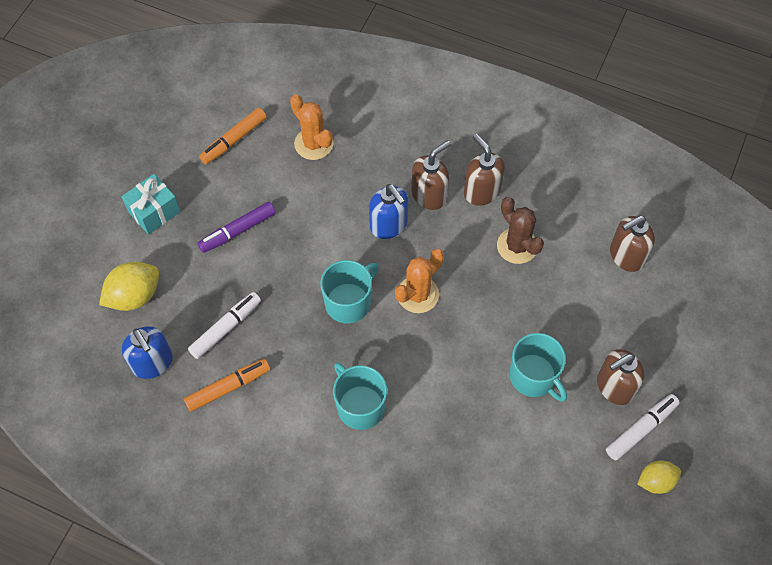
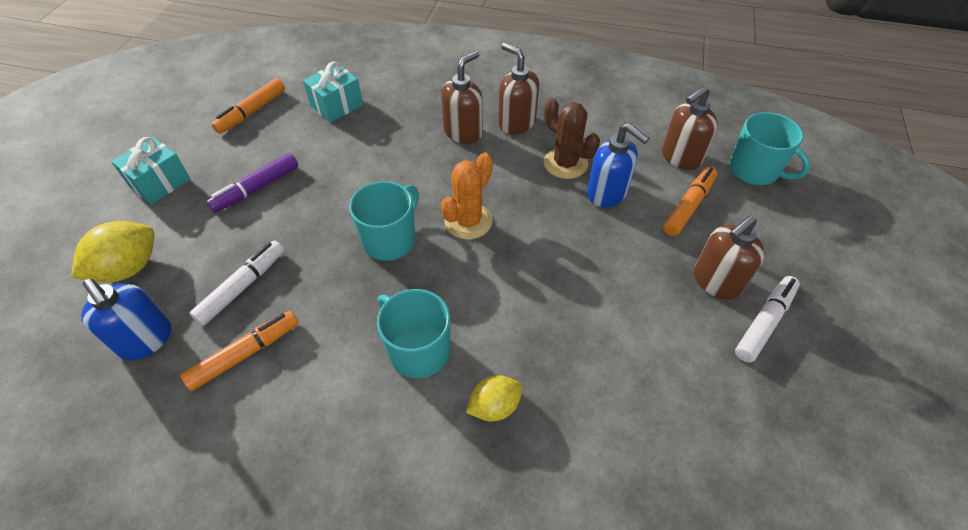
camera: 10 degrees left, 10 degrees down
(313, 144) = (337, 105): orange cactus -> turquoise gift
(389, 225) = (425, 162): blue soap dispenser -> blue soap dispenser (607, 194)
(533, 377) = (621, 285): turquoise mug -> turquoise mug (754, 170)
(616, 310) = (688, 206): none -> orange marker
(655, 481) = (807, 380): yellow lemon -> yellow lemon (494, 406)

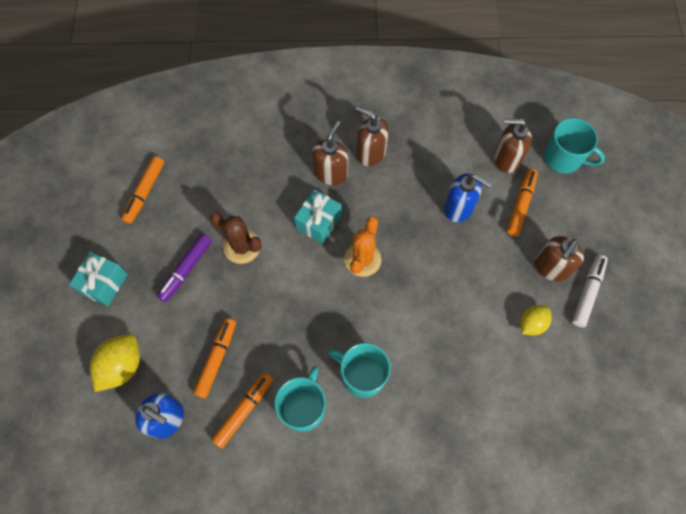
camera: 15 degrees left, 15 degrees up
(242, 287) = (216, 359): white marker -> orange marker
(337, 105) = (215, 168): turquoise gift -> turquoise gift (318, 222)
(390, 239) = (310, 290): turquoise mug -> turquoise mug (303, 407)
(494, 406) = (426, 402): yellow lemon -> yellow lemon (531, 324)
(565, 163) = (420, 186): brown cactus -> brown cactus (242, 247)
(680, 157) = (506, 158): brown soap dispenser -> brown soap dispenser turned 60 degrees clockwise

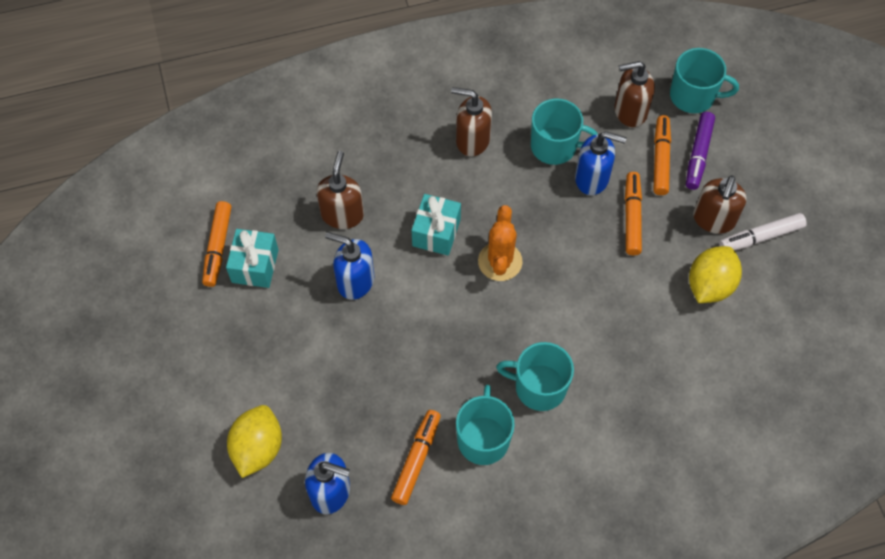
camera: 15 degrees left, 5 degrees down
(104, 284) = (204, 362): turquoise gift -> turquoise gift (255, 266)
(186, 269) = (297, 322): purple marker -> purple marker (698, 154)
(216, 359) = (366, 412): orange marker -> orange marker (632, 217)
(242, 247) = (355, 281): brown cactus -> blue soap dispenser
(331, 172) = (433, 173): brown soap dispenser -> brown soap dispenser (342, 214)
(436, 173) = (555, 146): none -> turquoise mug
(531, 324) = (709, 285): yellow lemon -> yellow lemon, size x1.55
(587, 293) = (761, 237): white marker -> white marker turned 120 degrees counterclockwise

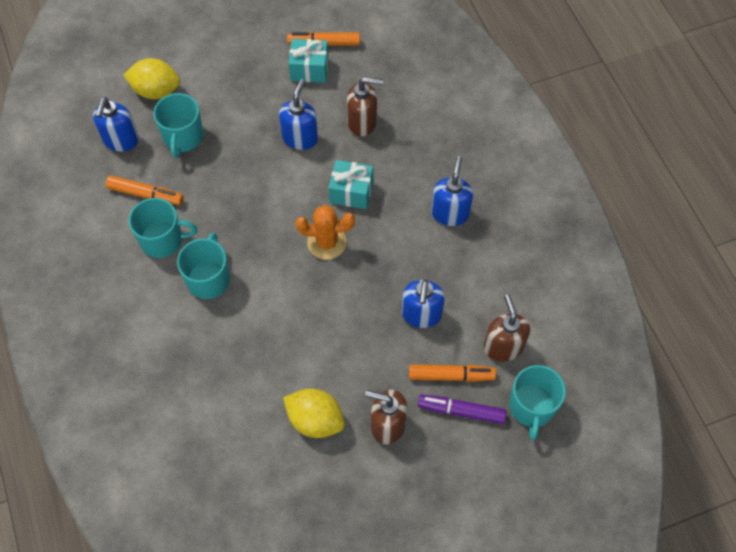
camera: 85 degrees right, 0 degrees up
(472, 140) = (450, 213): brown soap dispenser -> blue soap dispenser
(555, 146) = (452, 281): turquoise mug -> turquoise mug (183, 137)
(632, 217) = (382, 350): orange marker -> none
(761, 237) = (372, 470): white marker -> none

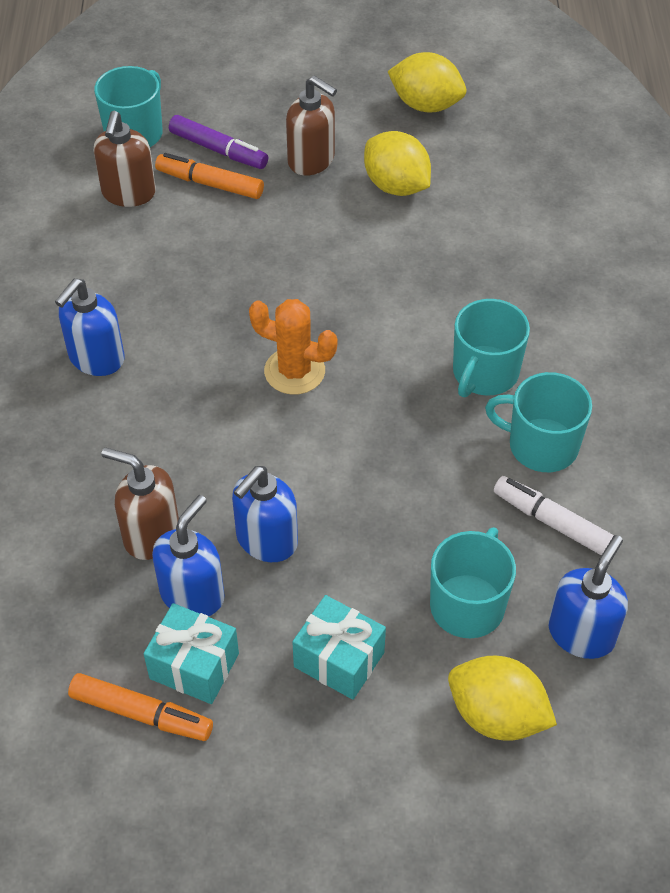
camera: 160 degrees left, 10 degrees down
(145, 194) = (554, 524): orange marker -> white marker
(320, 520) = (426, 105): none -> yellow lemon
(351, 192) = (225, 430): turquoise gift -> turquoise gift (339, 659)
(421, 314) = (210, 252): blue soap dispenser -> blue soap dispenser (193, 594)

